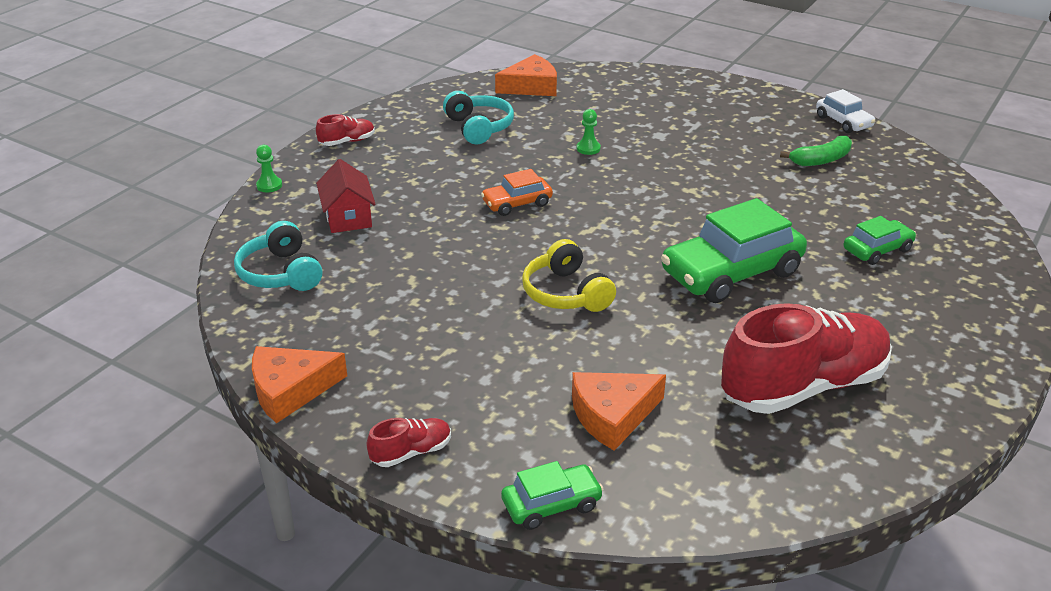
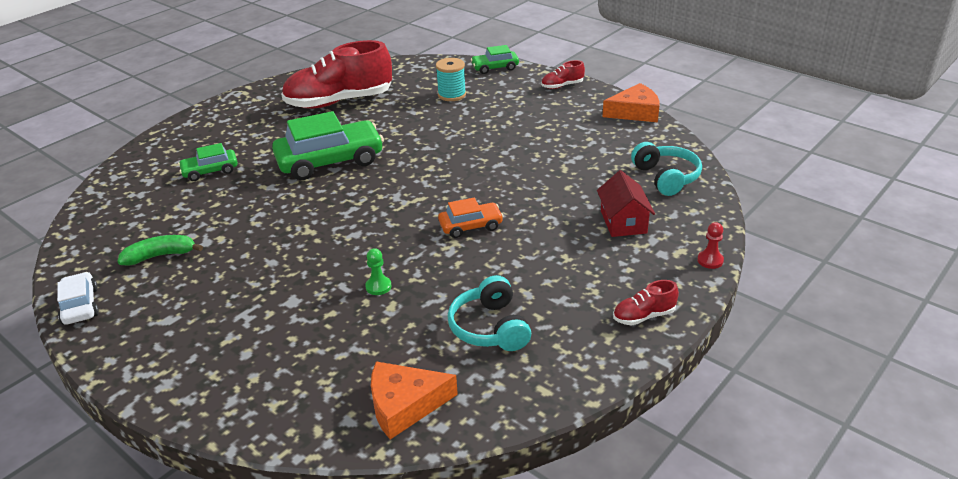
camera: 170 degrees left, 0 degrees up
(269, 185) = (710, 260): green pawn -> red pawn
(566, 293) = (454, 154): yellow headphones -> none
(612, 415) = (452, 95): orange cheese -> turquoise spool

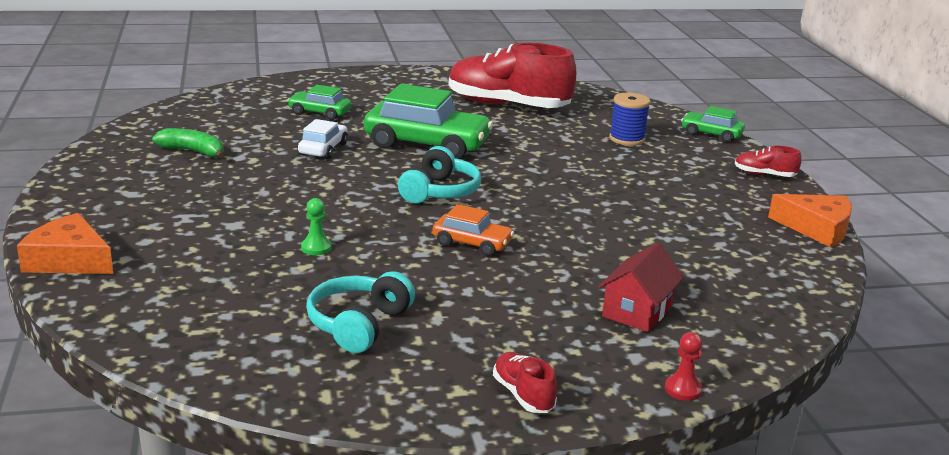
camera: 35 degrees right, 10 degrees down
(80, 306) = (93, 157): white car -> white car (323, 149)
(405, 405) = (196, 338): orange cheese -> orange cheese (69, 260)
(452, 95) = (627, 139): turquoise spool -> blue spool
(644, 316) = (523, 395): red shoe -> red shoe turned 45 degrees clockwise
(666, 177) = (756, 297): turquoise headphones -> turquoise headphones (439, 191)

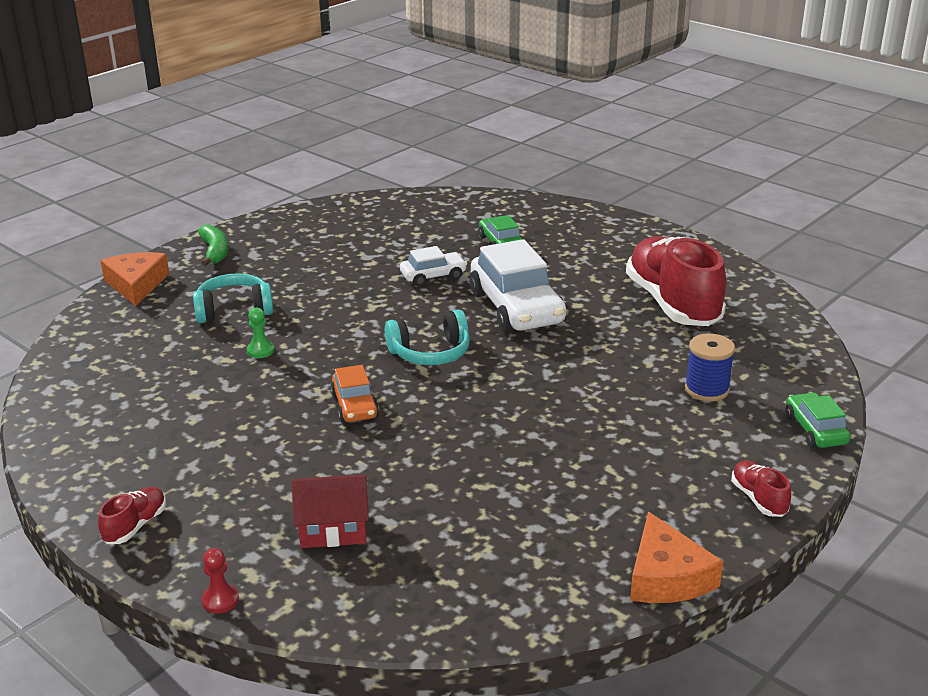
camera: 55 degrees right, 5 degrees up
(193, 151) = (349, 238): green banana -> green banana (214, 252)
(358, 324) = (166, 417): turquoise headphones -> turquoise headphones (234, 310)
(427, 144) = (516, 308): green car -> white car

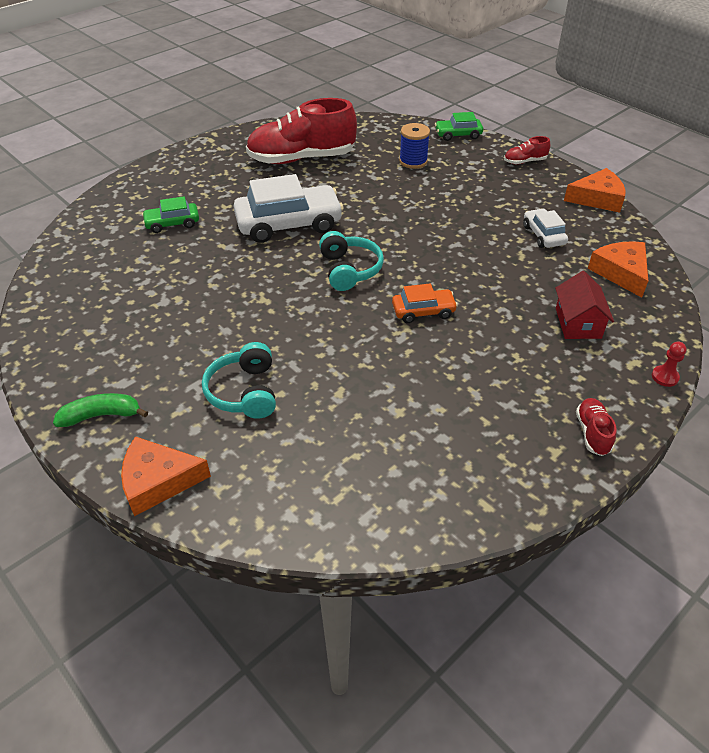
camera: 85 degrees left, 15 degrees up
(135, 526) = (592, 433): red shoe -> red shoe turned 60 degrees clockwise
(260, 351) = (328, 369): green pawn -> none
(433, 276) = (219, 263): white car -> white car (543, 235)
(453, 583) = (621, 273): none -> orange cheese

